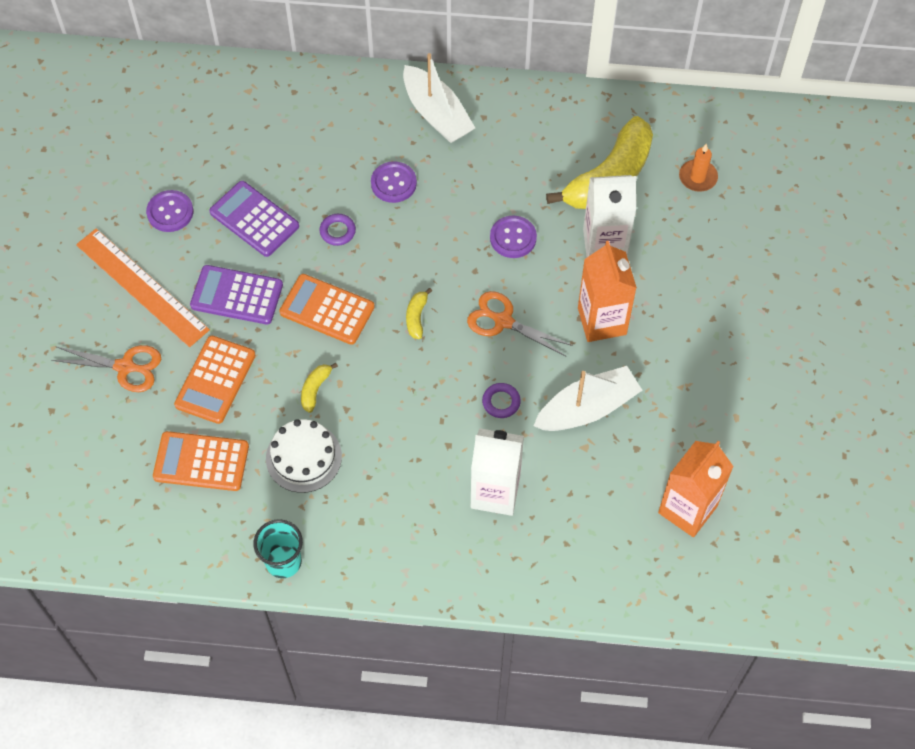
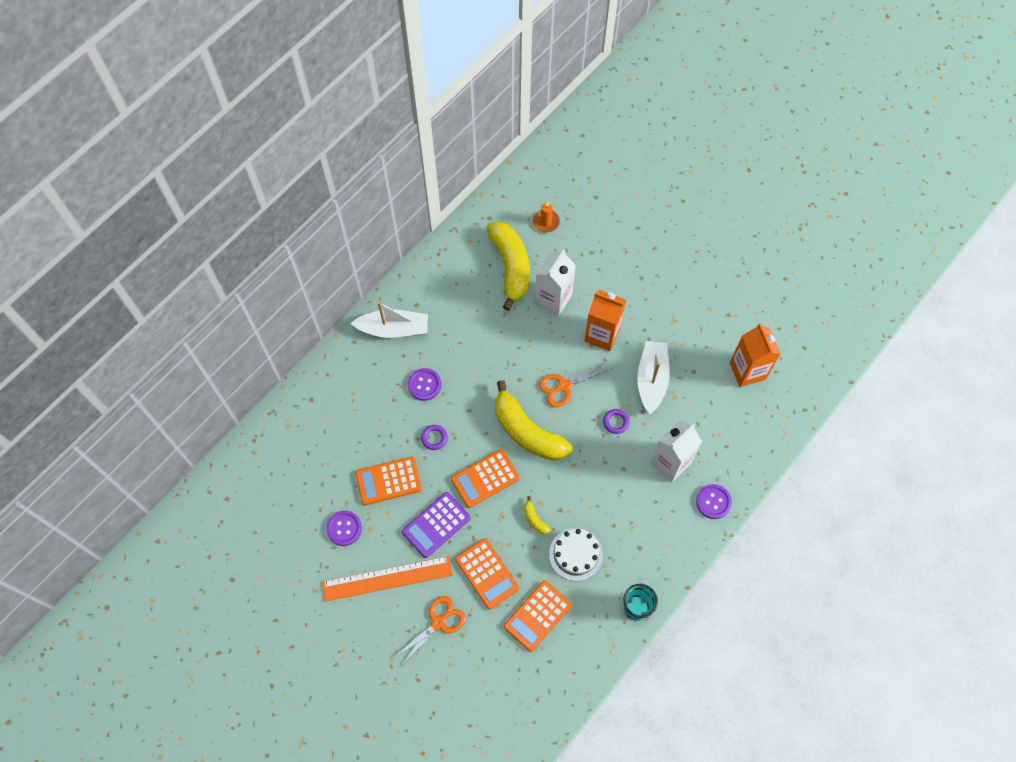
camera: 55 degrees left, 5 degrees up
(254, 219) = (388, 481): purple calculator -> orange calculator
(416, 317) = (527, 431): yellow banana -> yellow banana, size x2.49
(513, 238) = (512, 344): purple button -> purple button (713, 502)

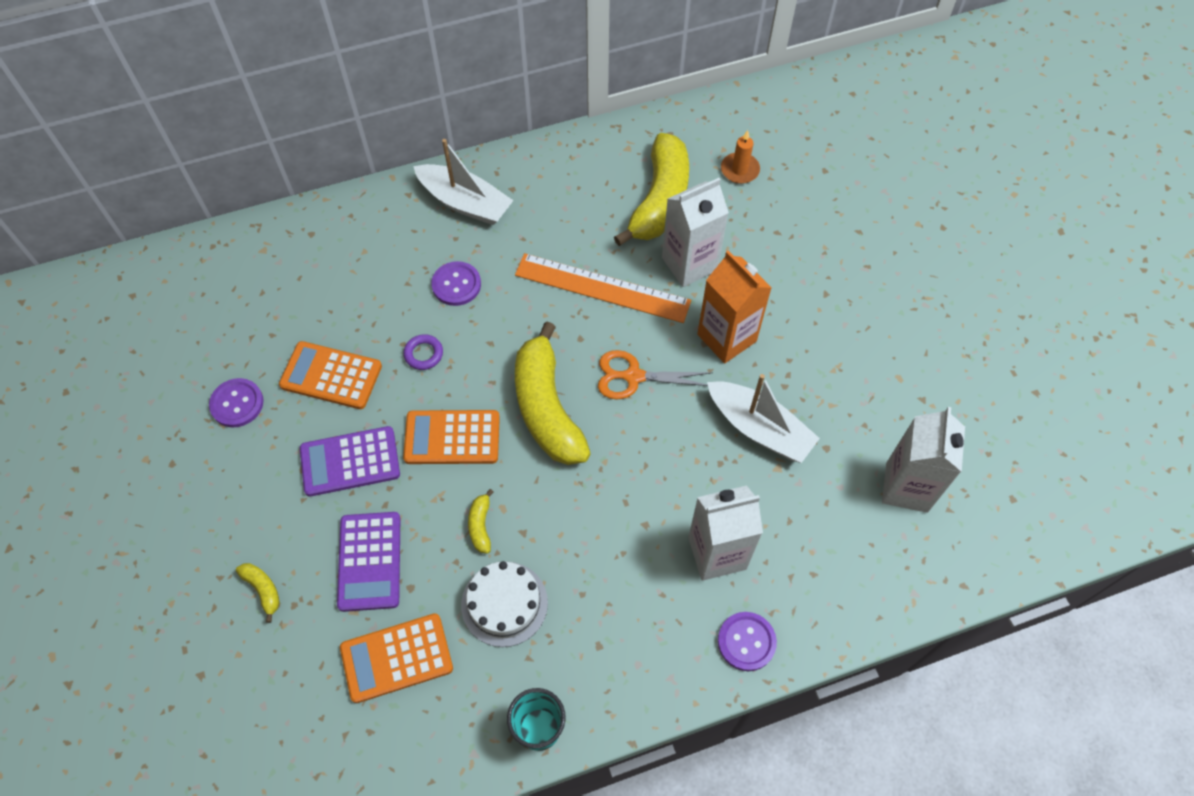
camera: 30 degrees right, 5 degrees down
(387, 578) = (242, 495): orange ruler -> orange ruler (602, 288)
(438, 623) = (263, 590): orange scissors -> yellow banana
(487, 574) = (369, 561): orange calculator -> purple calculator
(615, 422) = (674, 458): purple ring -> none
(651, 379) = (759, 428): white boat -> white boat turned 90 degrees clockwise
(747, 371) = (906, 487): orange carton -> white carton

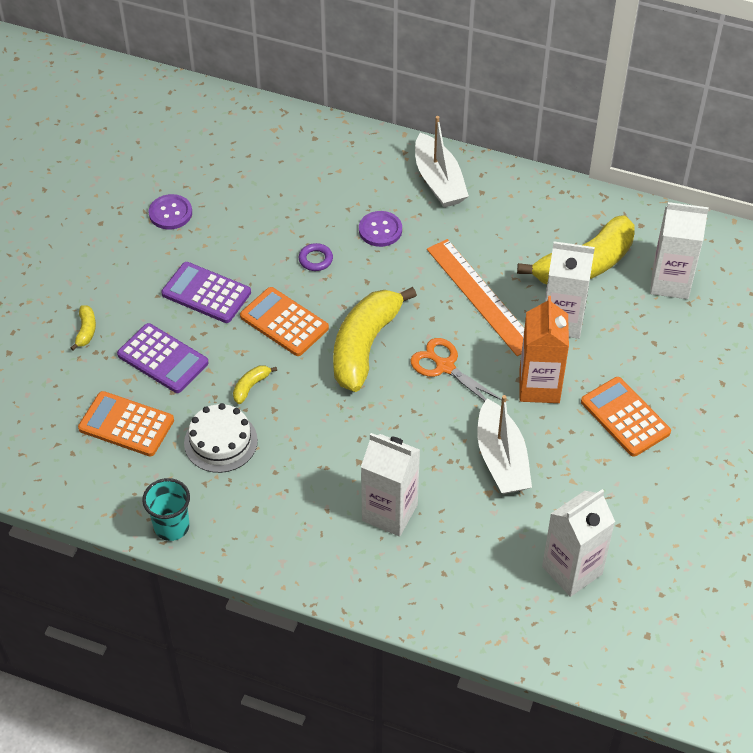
camera: 40 degrees right, 10 degrees down
(331, 375) = (243, 234): orange calculator -> orange calculator (625, 417)
(369, 561) = (162, 359): purple calculator -> purple calculator turned 90 degrees counterclockwise
(739, 170) = (670, 282): orange candle -> white carton
(746, 642) = (354, 578): purple button -> none

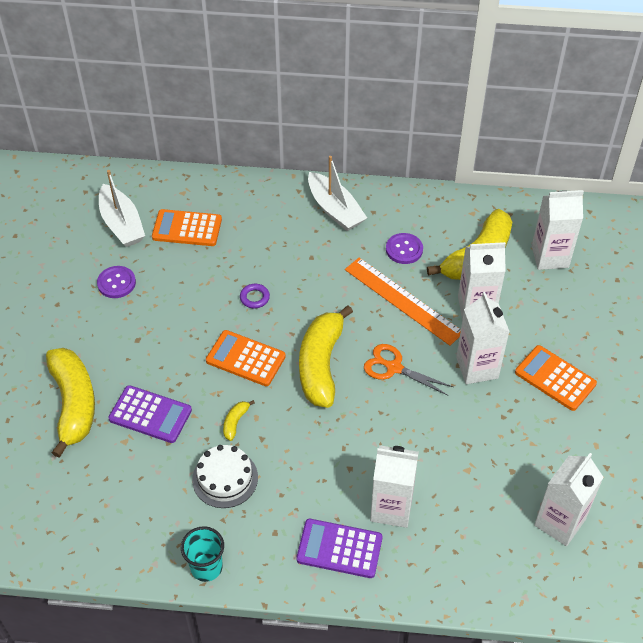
camera: 15 degrees left, 0 degrees up
(86, 331) = (74, 404): yellow banana -> yellow banana, size x2.49
(126, 424) = (136, 482): orange calculator -> orange calculator (187, 228)
(206, 293) = (170, 347): purple calculator -> purple calculator (339, 548)
(380, 230) = (300, 261): purple button -> purple button (404, 249)
(501, 459) = (468, 438): white boat -> white boat (122, 224)
(539, 386) = (477, 367): orange carton -> white carton

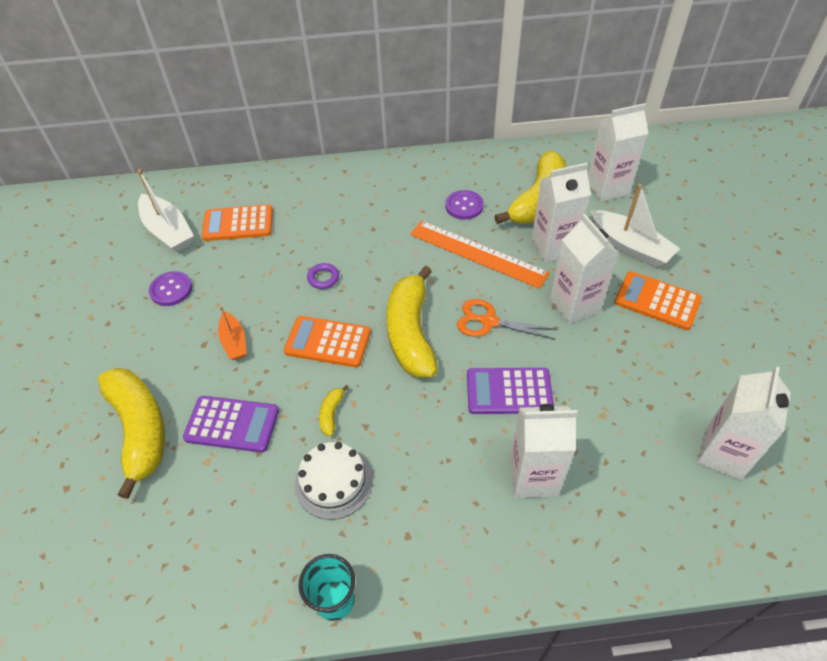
camera: 10 degrees left, 0 degrees up
(164, 342) = (234, 342): none -> orange boat
(335, 210) = (385, 181): white boat -> white boat (630, 246)
(339, 548) = (488, 539): purple calculator -> purple calculator (509, 391)

